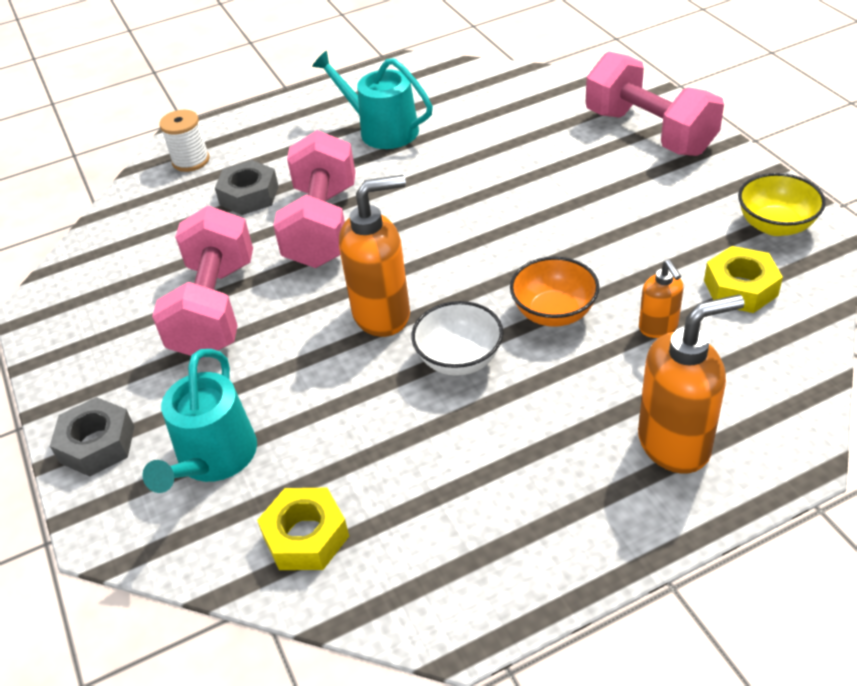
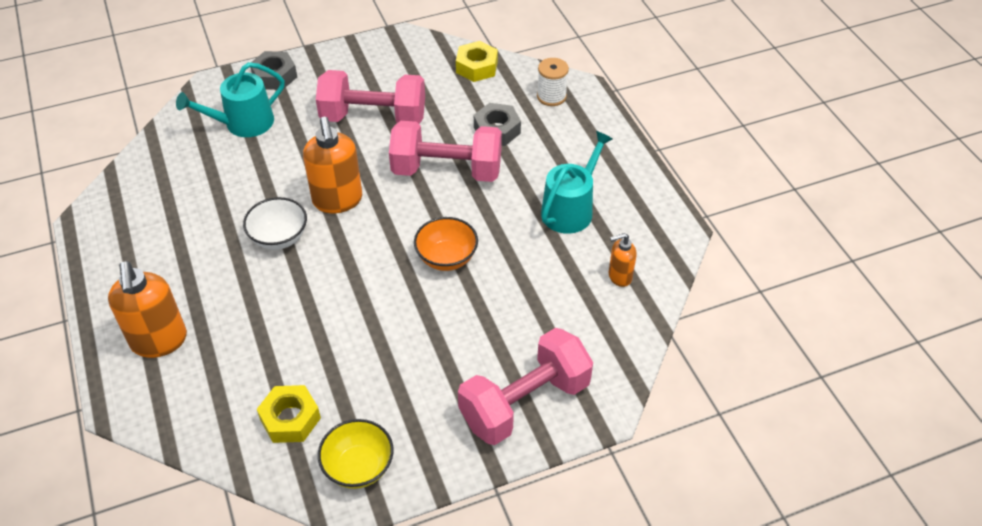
camera: 90 degrees right, 5 degrees up
(213, 458) = (243, 123): turquoise watering can -> turquoise watering can turned 45 degrees counterclockwise
(306, 536) = (171, 162): yellow nut -> yellow nut (477, 67)
(554, 313) = (305, 295): orange bowl -> orange bowl (446, 258)
(658, 328) = (267, 355): orange soap dispenser -> orange soap dispenser (619, 276)

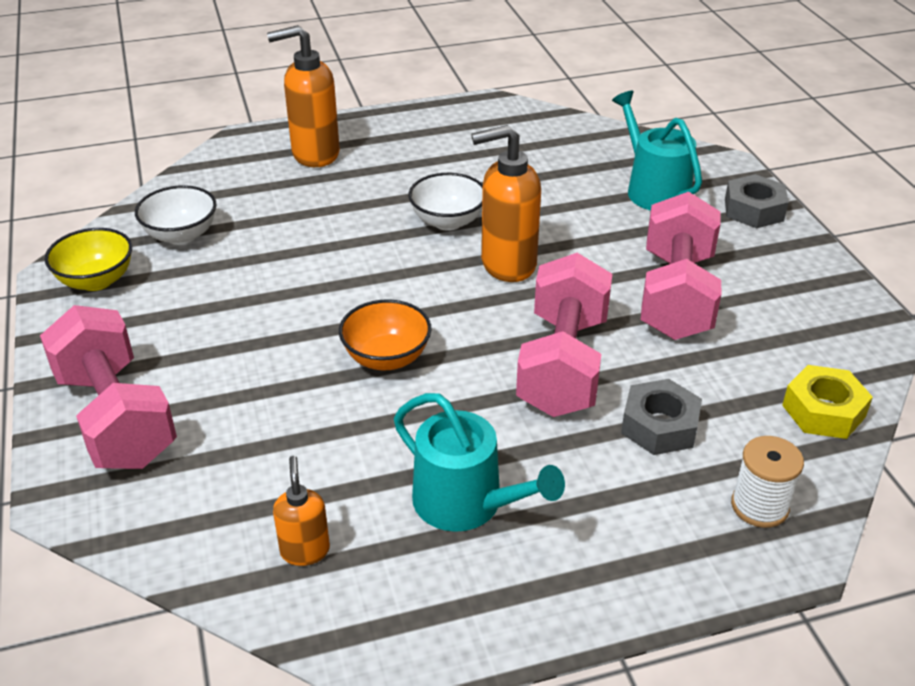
camera: 95 degrees right, 10 degrees down
(290, 419) = (181, 235): yellow nut -> white bowl

